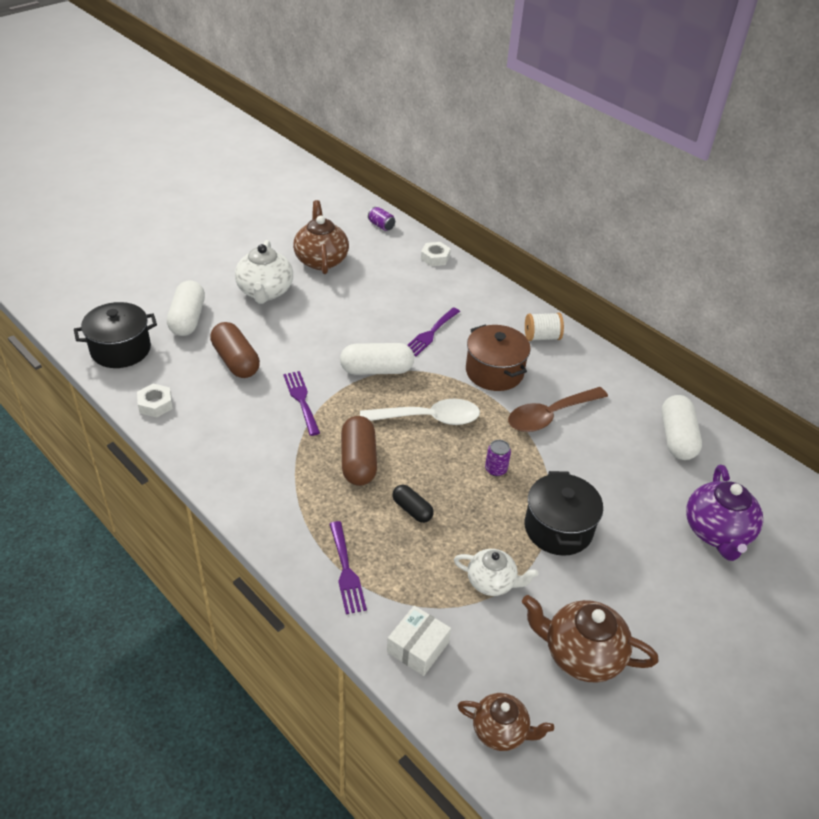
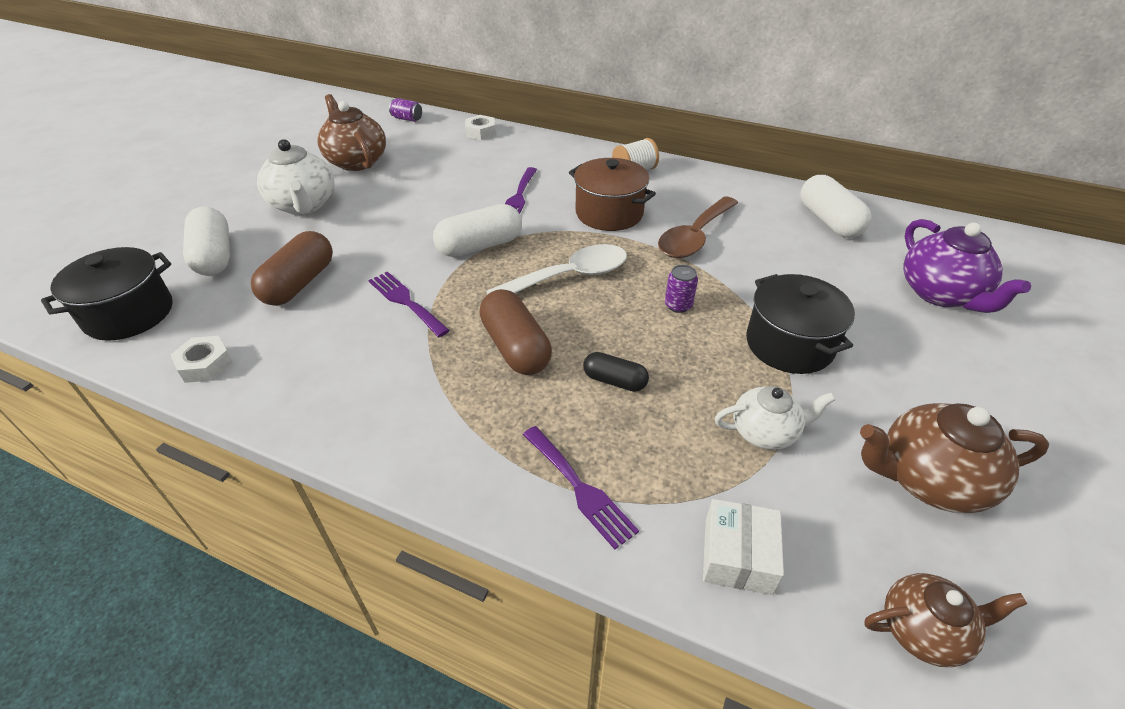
camera: 20 degrees left, 0 degrees up
(236, 361) = (299, 283): brown capsule -> brown capsule turned 75 degrees clockwise

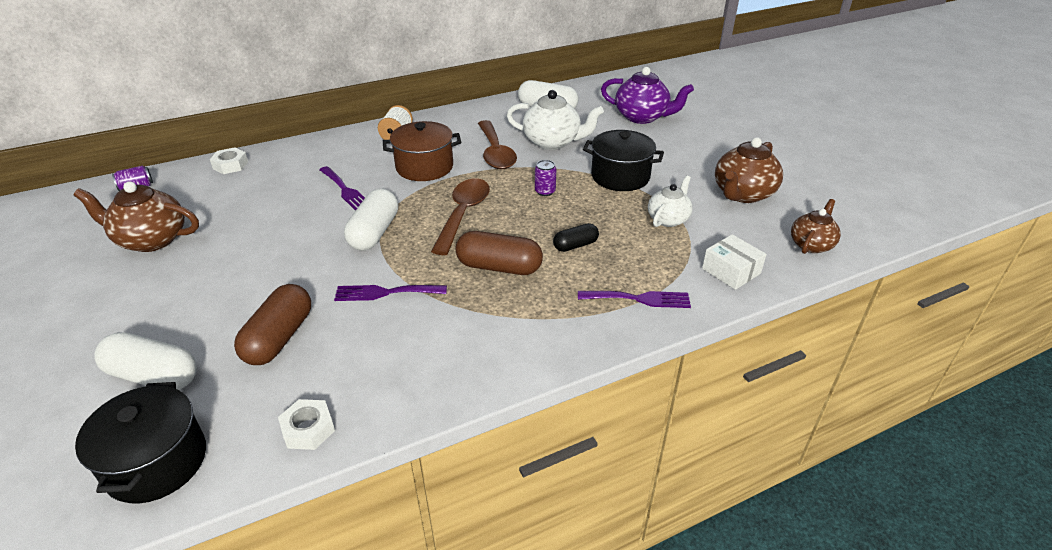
camera: 50 degrees left, 5 degrees down
(299, 283) = (279, 338): brown capsule -> brown capsule turned 45 degrees clockwise
(304, 205) = (166, 294): white teapot -> white teapot (552, 142)
(569, 276) = (463, 214): white spoon -> brown spoon

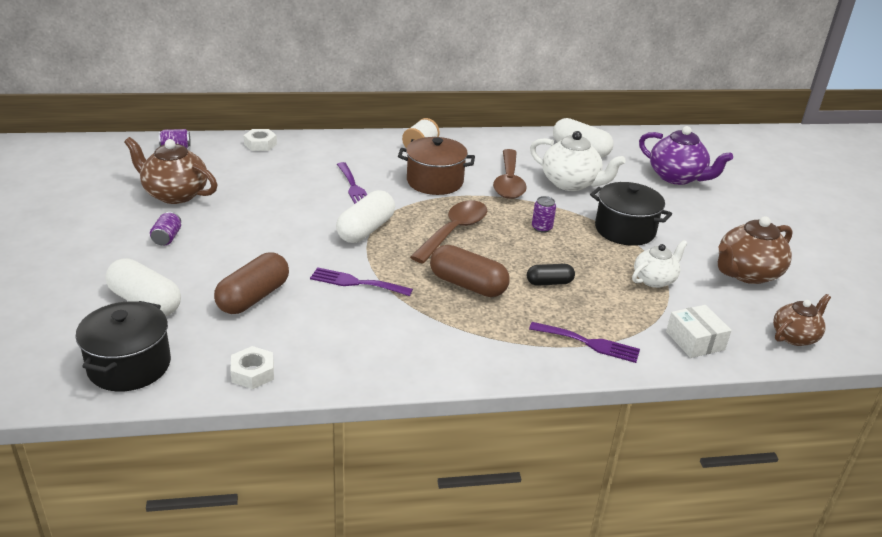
camera: 15 degrees right, 5 degrees down
(157, 292) = (167, 238): none -> purple can

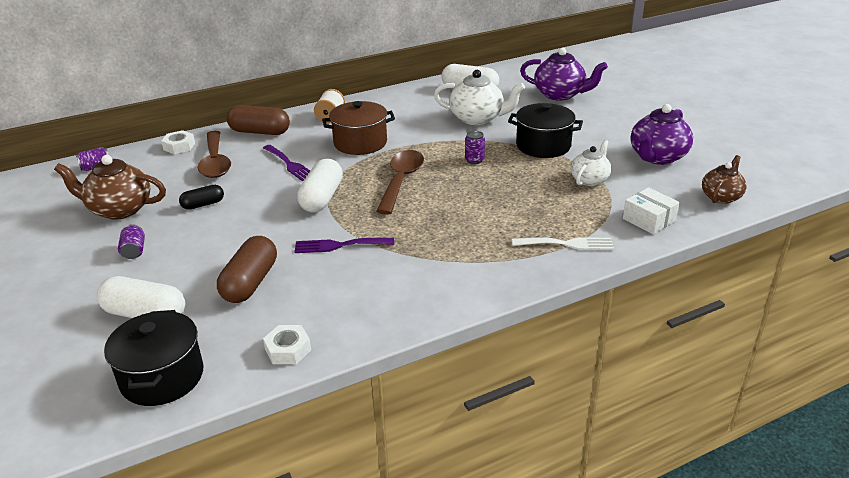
camera: 15 degrees left, 0 degrees up
(468, 285) = (439, 222): brown capsule -> brown capsule (260, 132)
(509, 182) = (425, 129): brown spoon -> brown spoon (215, 162)
(549, 282) = (506, 203): black capsule -> black capsule (203, 204)
(589, 343) = (567, 244): purple fork -> white fork
(747, 273) = (657, 157): brown teapot -> purple teapot

